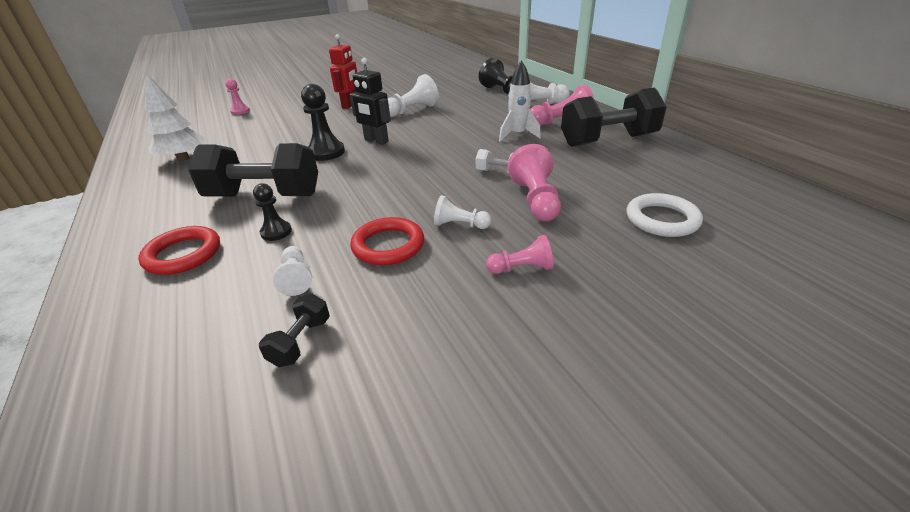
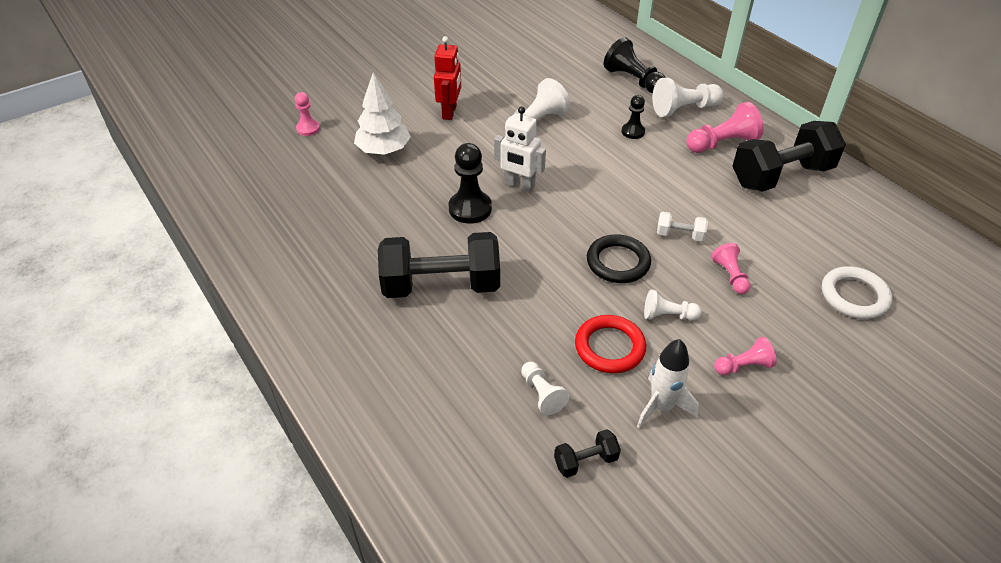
camera: 10 degrees left, 10 degrees up
(183, 158) = (299, 226): white tree -> white tree (384, 150)
(183, 254) = (409, 373): red ring -> none
(276, 232) = (487, 337): black pawn -> black pawn (633, 132)
(300, 342) = (585, 461): black dumbbell -> black dumbbell turned 60 degrees clockwise
(376, 141) = (519, 185): black robot -> white robot
(432, 187) = (618, 262): none -> black ring
(517, 135) = (680, 169): white rocket -> white rocket (661, 407)
(535, 200) = (730, 276): pink pawn -> pink pawn, size x0.60

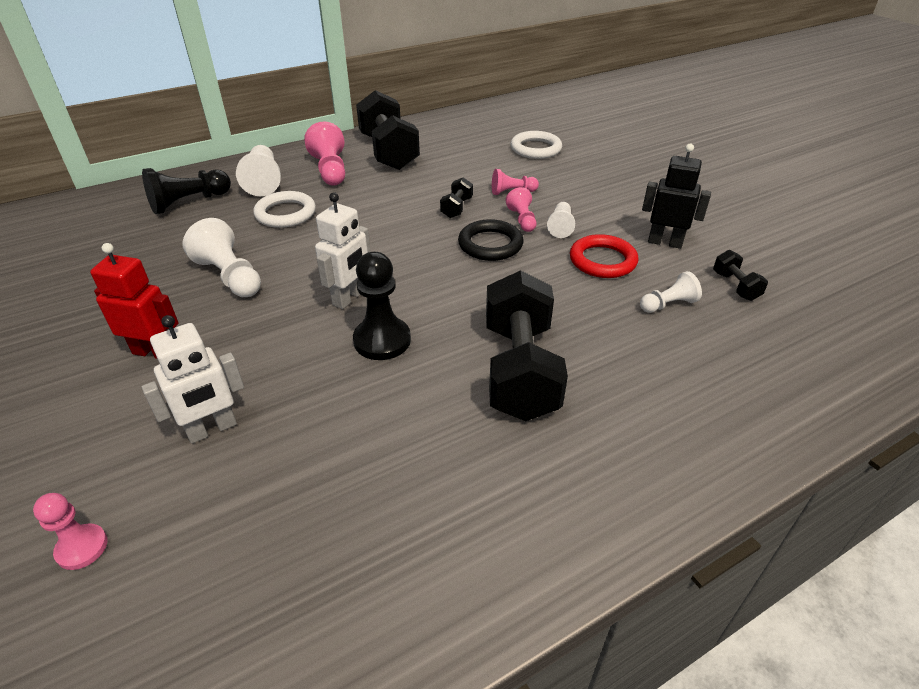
camera: 85 degrees left, 5 degrees down
(384, 150) = (212, 429): white tree -> white robot
(633, 132) = (285, 213): black pawn -> white ring
(661, 407) = (665, 242): white rocket -> black robot
(680, 235) = (457, 208): white dumbbell -> black dumbbell
(743, 366) = (613, 201): pink pawn -> pink pawn (522, 220)

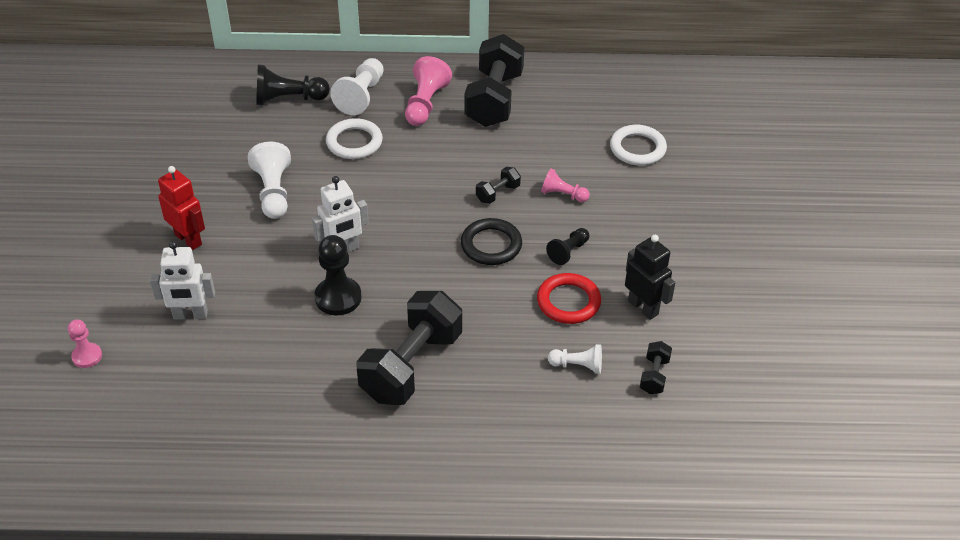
camera: 30 degrees right, 5 degrees up
(522, 220) = (542, 230): pink pawn -> none
(560, 227) = (568, 252): white pawn -> black pawn

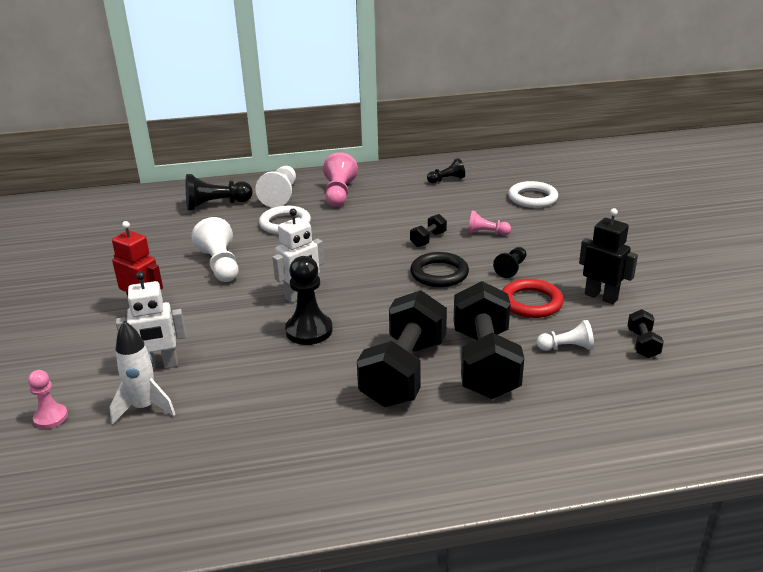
camera: 10 degrees left, 15 degrees down
(169, 361) = (144, 407): none -> white rocket
(494, 99) = (397, 184): black dumbbell -> black dumbbell (485, 363)
(553, 101) = (446, 180): none -> black pawn

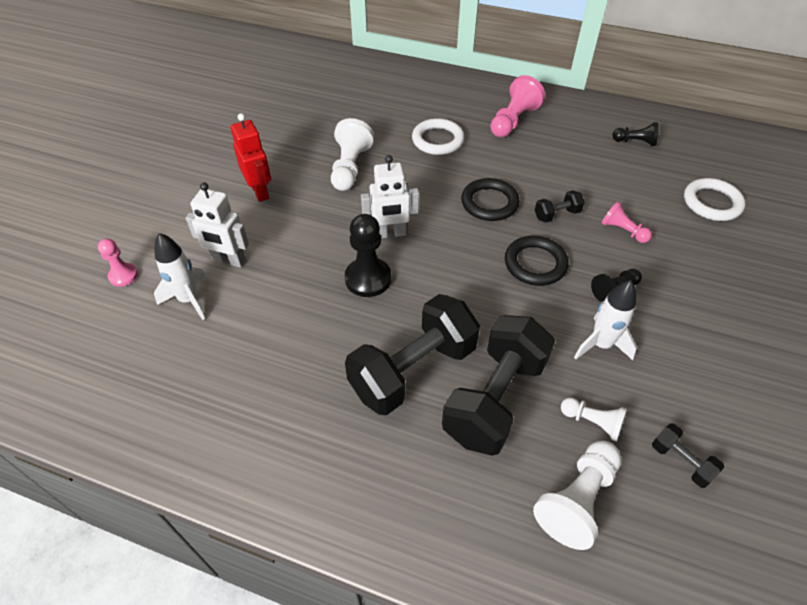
camera: 30 degrees right, 20 degrees up
(216, 205) = (395, 94): black pawn -> none
(280, 196) = (458, 103): white pawn -> white pawn (577, 500)
(368, 249) = (489, 203): none -> black ring
(531, 302) = (600, 345): red ring -> white rocket
(601, 297) = (684, 374): black robot -> none
(642, 344) = (681, 461): black dumbbell -> black dumbbell turned 75 degrees counterclockwise

